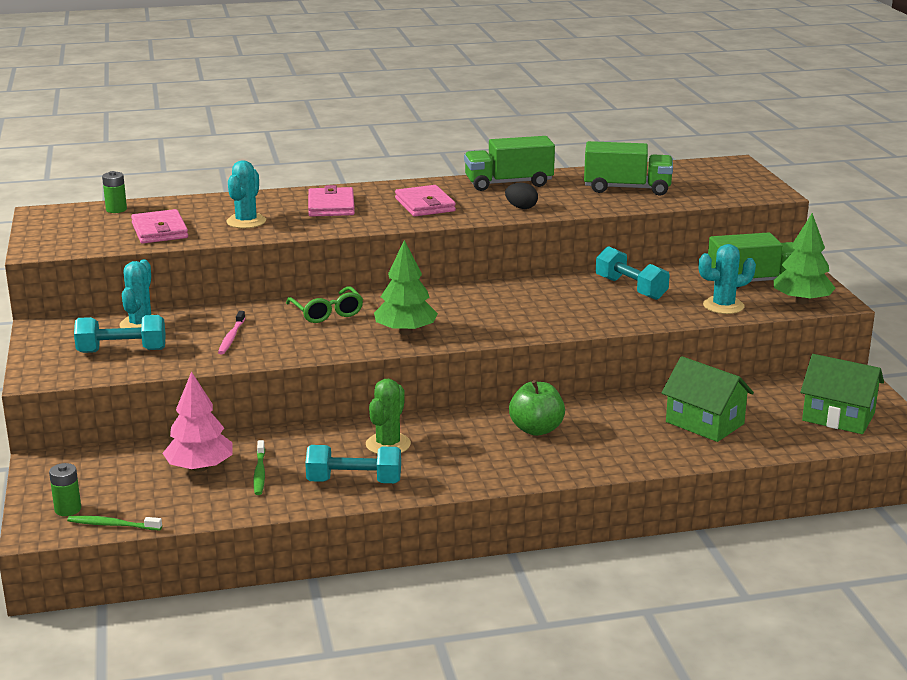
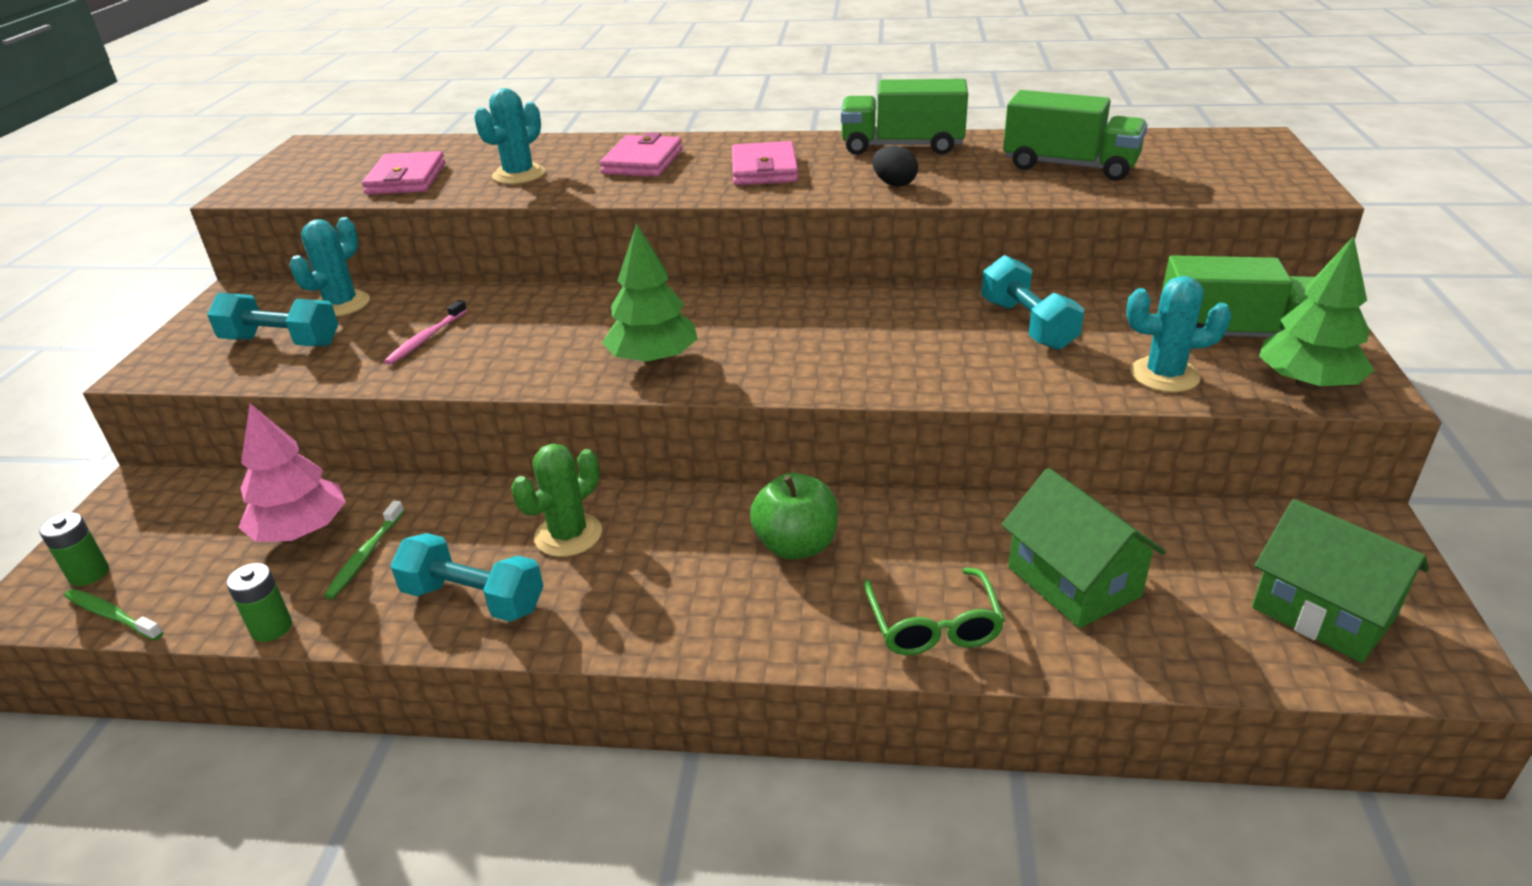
camera: 20 degrees right, 10 degrees up
(116, 209) = (391, 146): green battery -> green battery (271, 628)
(327, 313) = (576, 315): green glasses -> green glasses (934, 626)

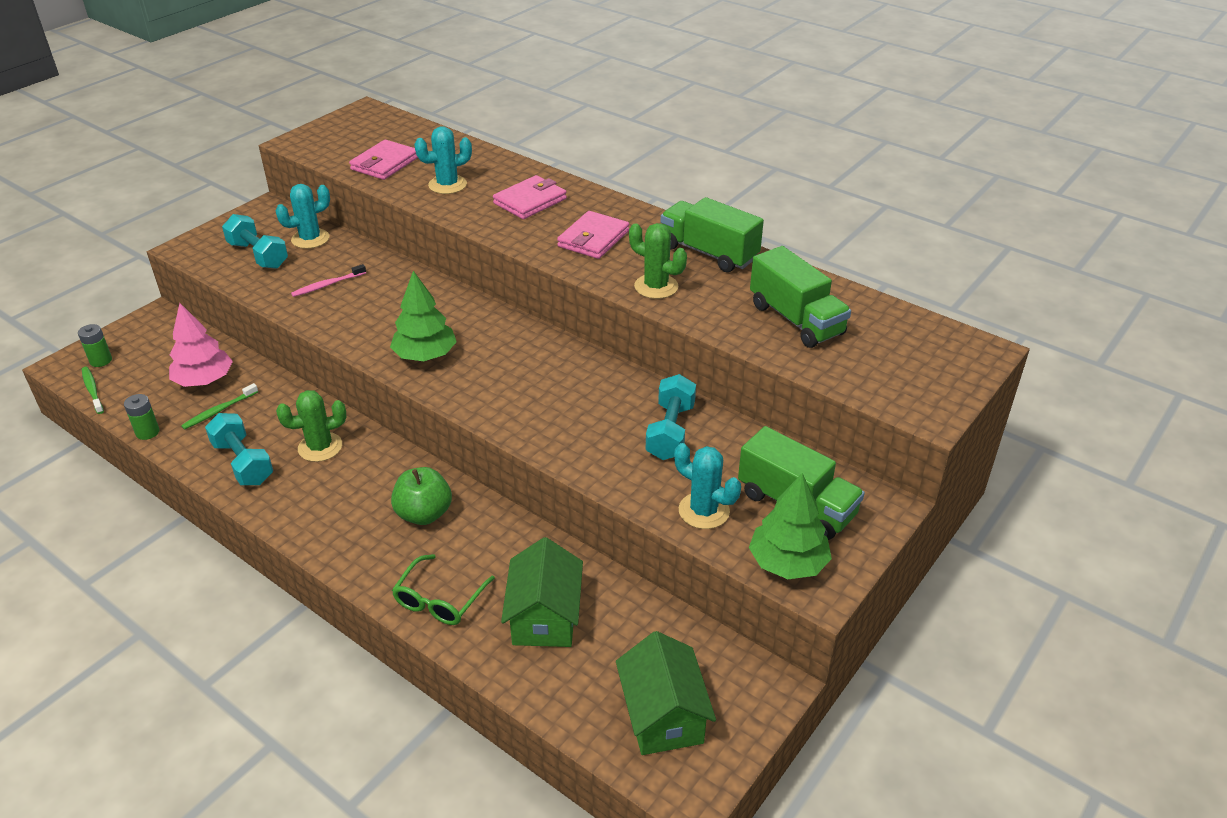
camera: 30 degrees right, 5 degrees up
(894, 184) = (656, 286): black egg -> green cactus

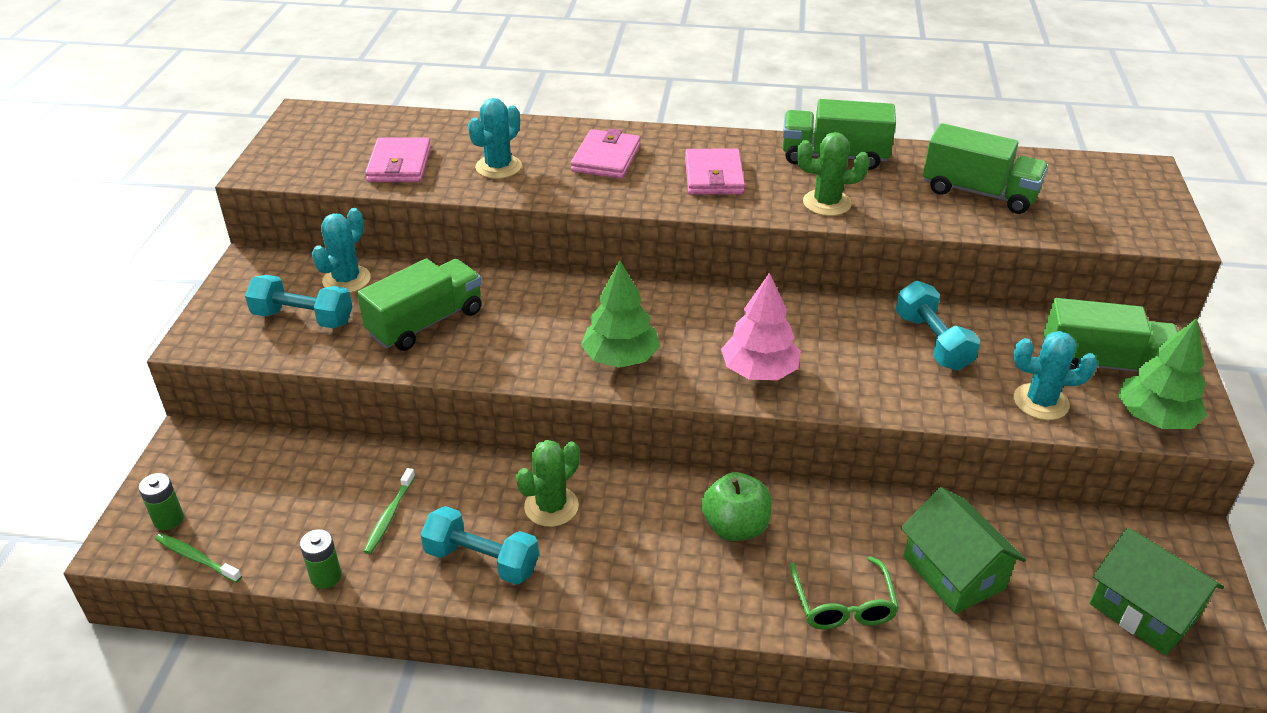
camera: 30 degrees left, 0 degrees up
(204, 380) = (333, 490): pink tree -> pink tree (759, 371)
(327, 285) = (426, 323): pink toothbrush -> green truck

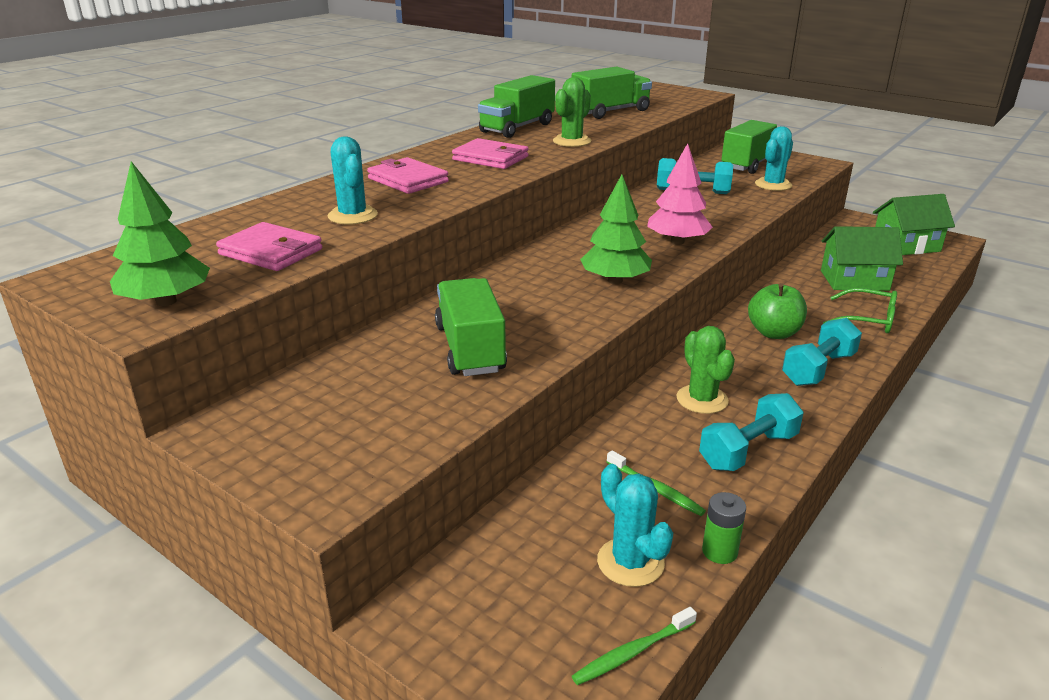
camera: 60 degrees left, 10 degrees down
(168, 519) = (544, 666): green battery -> none
(303, 318) = (376, 415): turquoise dumbbell -> turquoise dumbbell (818, 369)
(346, 280) = (339, 375): turquoise cactus -> turquoise cactus (630, 562)
(1154, 418) = (806, 168): green tree -> green tree (166, 301)

